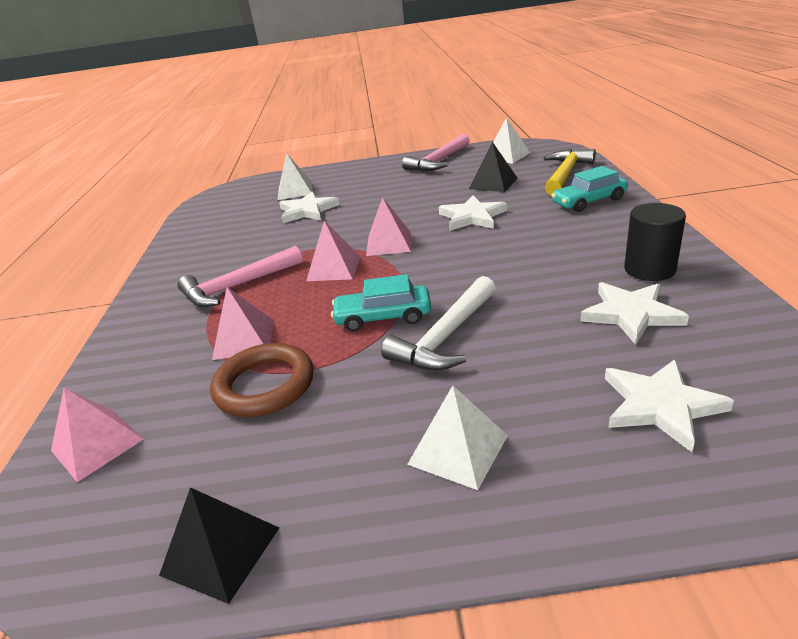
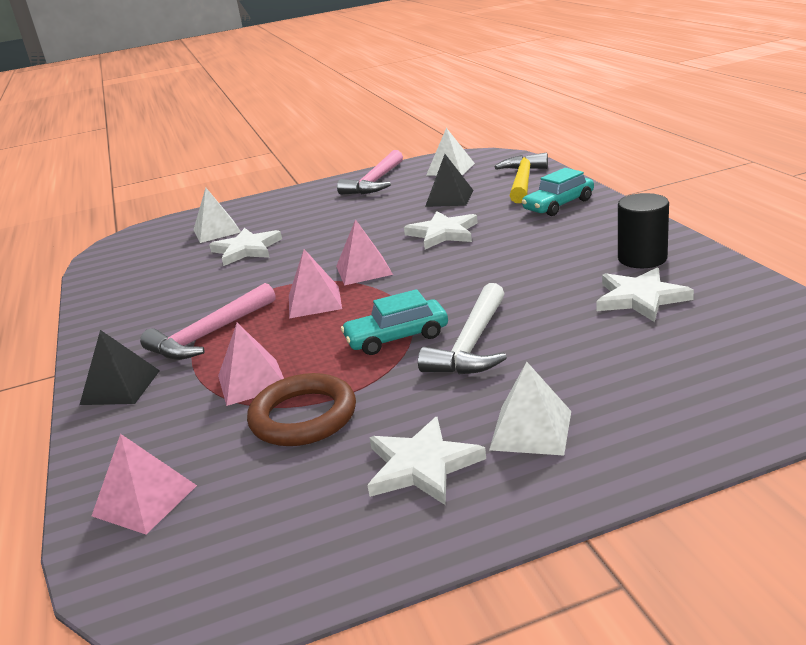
camera: 15 degrees left, 5 degrees down
(221, 550) = (345, 549): black pyramid -> black pyramid (120, 387)
(660, 406) = (694, 364): white star -> white star (421, 466)

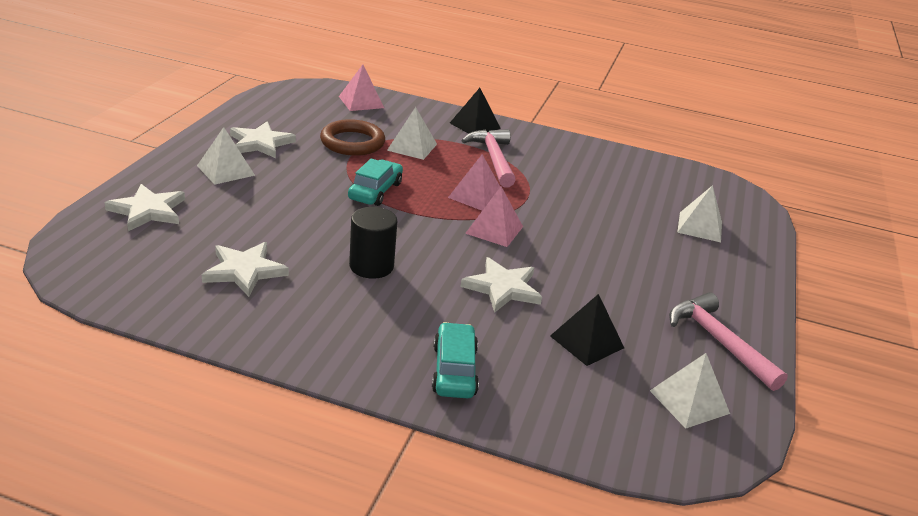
camera: 120 degrees right, 5 degrees up
(246, 249) = (626, 218): white star -> white star (148, 211)
(252, 381) = (412, 147): pink pyramid -> white pyramid
(472, 344) = (321, 201): white hammer -> none
(523, 181) = (560, 406): yellow hammer -> none
(642, 258) = (282, 315): black cylinder -> black cylinder (371, 266)

